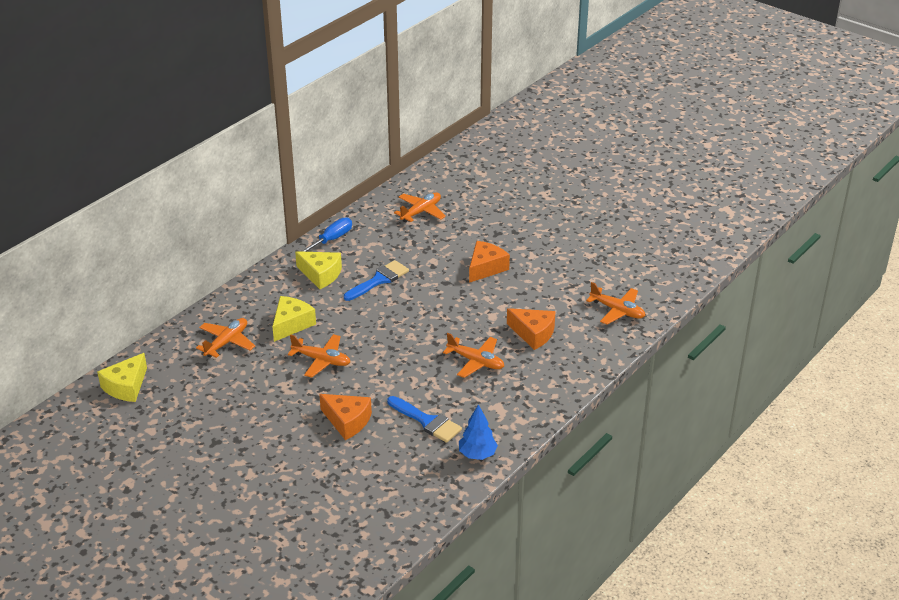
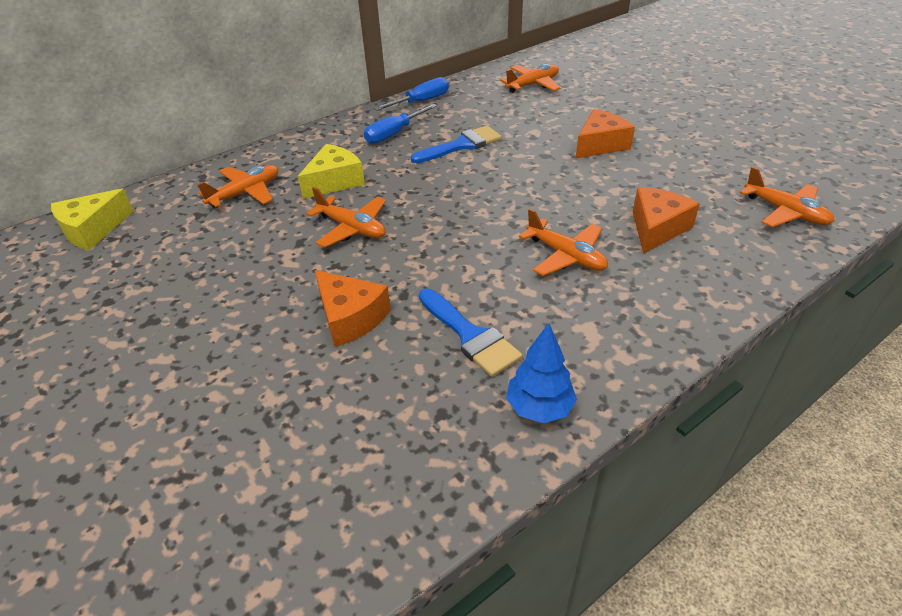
camera: 15 degrees right, 5 degrees up
(321, 275) = (394, 133): yellow cheese -> blue screwdriver
(533, 334) = (657, 228): orange cheese -> orange cheese turned 105 degrees counterclockwise

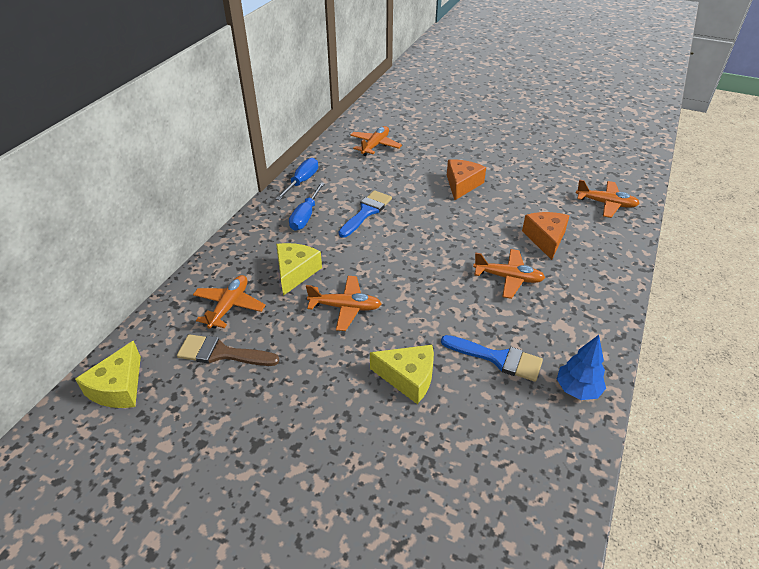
camera: 30 degrees left, 0 degrees up
(199, 231) = (221, 353): none -> brown brush
(350, 318) = (408, 378): orange cheese -> yellow cheese

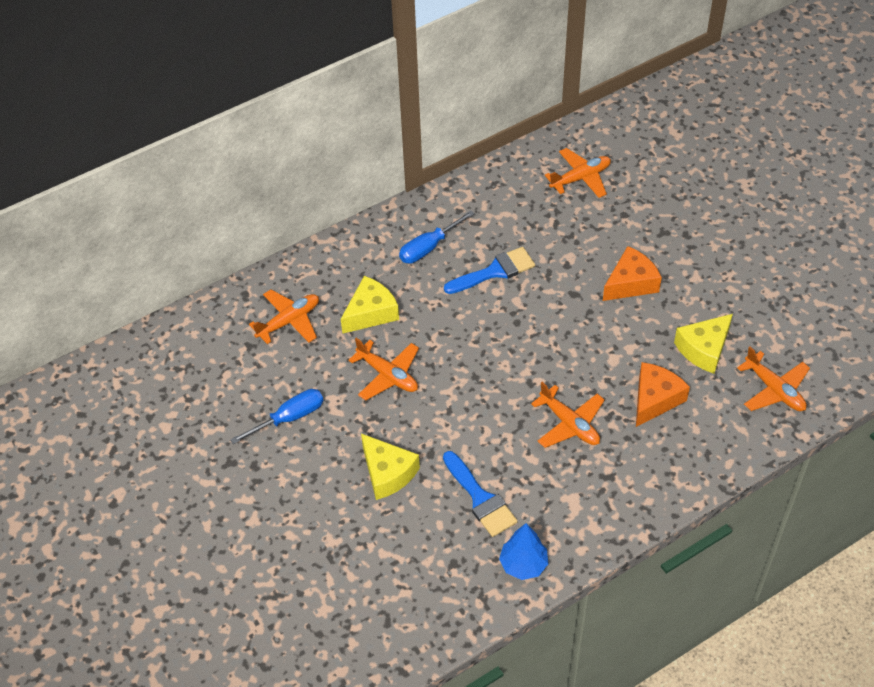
camera: 35 degrees right, 10 degrees up
(118, 387) = (158, 357): yellow cheese -> yellow cheese (704, 349)
(221, 353) = (253, 366): brown brush -> none
(302, 182) = (458, 197): blue screwdriver -> blue screwdriver (289, 418)

